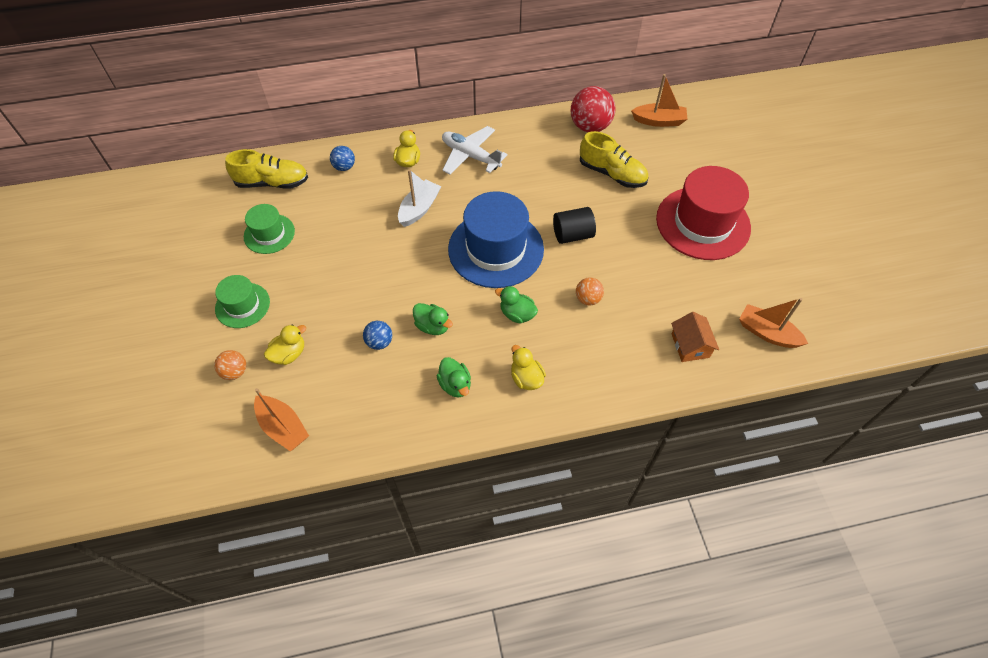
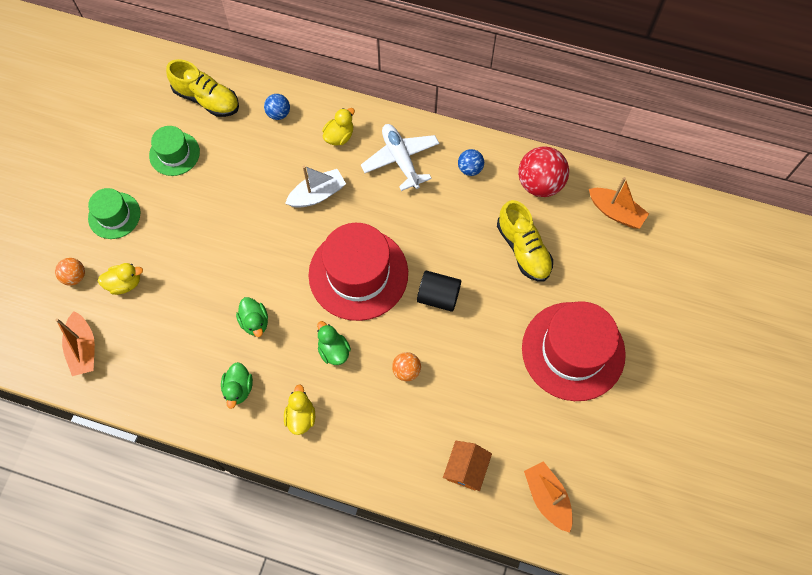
camera: 30 degrees right, 10 degrees up
(379, 342) = (202, 313): blue ball -> blue ball (470, 169)
(496, 249) = (358, 274): blue hat -> red hat

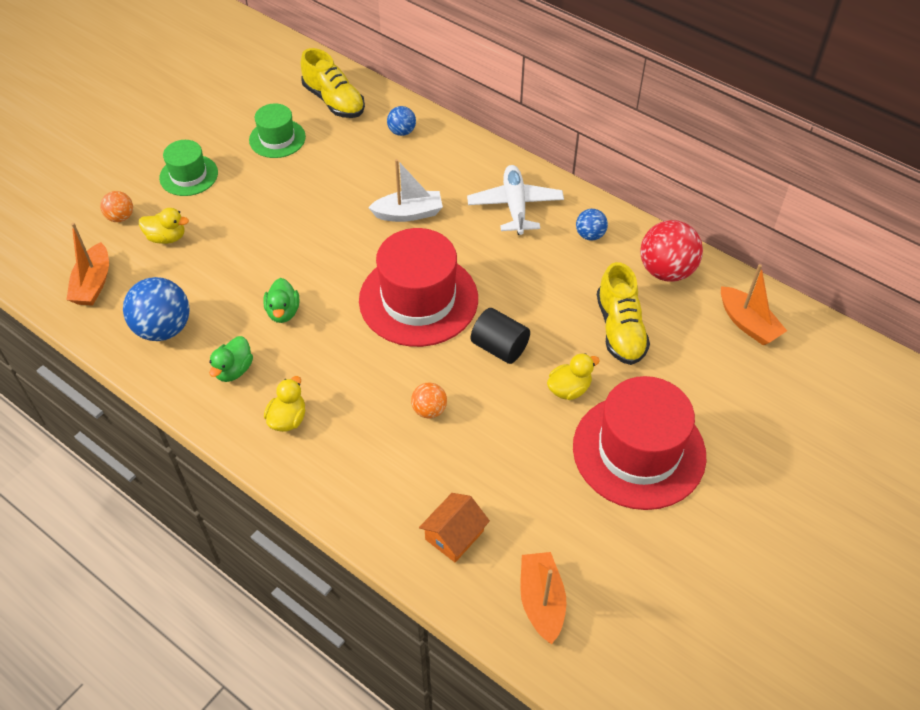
camera: 20 degrees right, 15 degrees down
(163, 370) = (163, 328): none -> blue ball
(334, 350) = (356, 365): green duck -> none
(339, 136) = (457, 168): yellow duck -> yellow duck (569, 389)

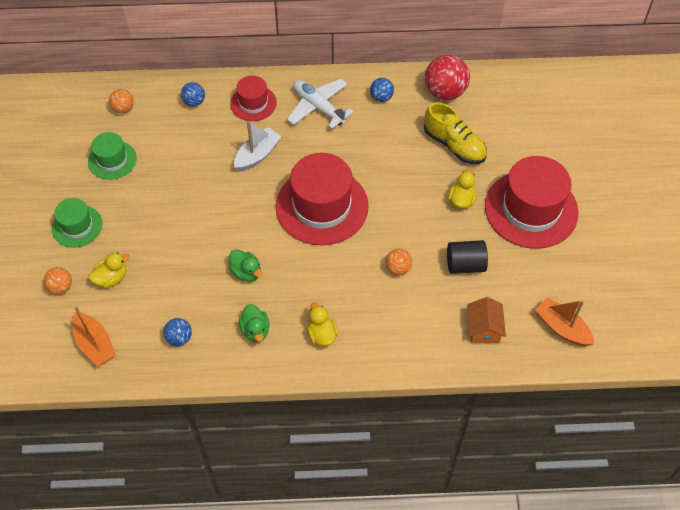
camera: 40 degrees left, 5 degrees up
(163, 328) = (179, 338): blue ball -> blue ball, size x0.54
(334, 101) = (123, 108): yellow shoe -> orange ball
(455, 165) = (253, 103): none -> red hat
(499, 347) = (399, 203): black cylinder -> black cylinder (465, 265)
(748, 323) = (517, 95): orange boat -> none

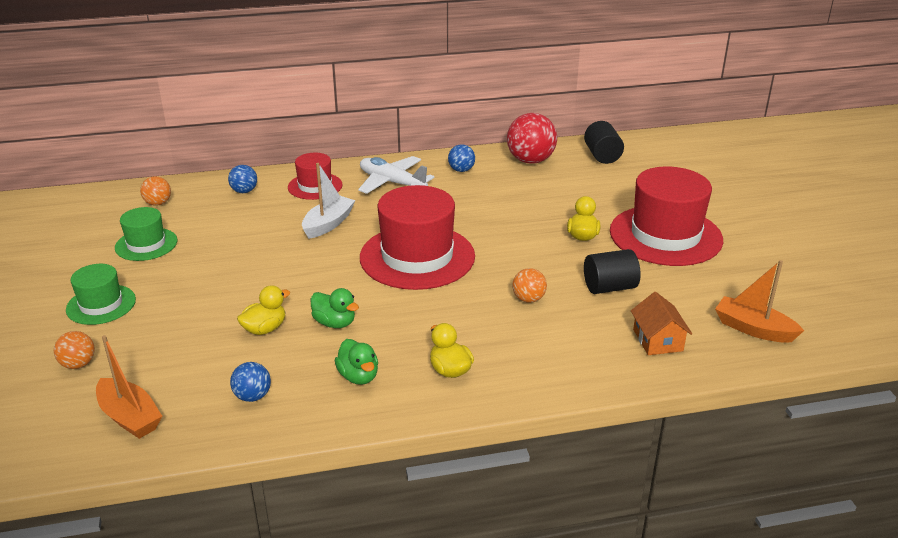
camera: 10 degrees left, 25 degrees down
(111, 278) = (150, 348): yellow duck -> yellow duck (265, 329)
(454, 145) = (556, 196): yellow shoe -> none
(511, 93) = (602, 156): none -> black cylinder

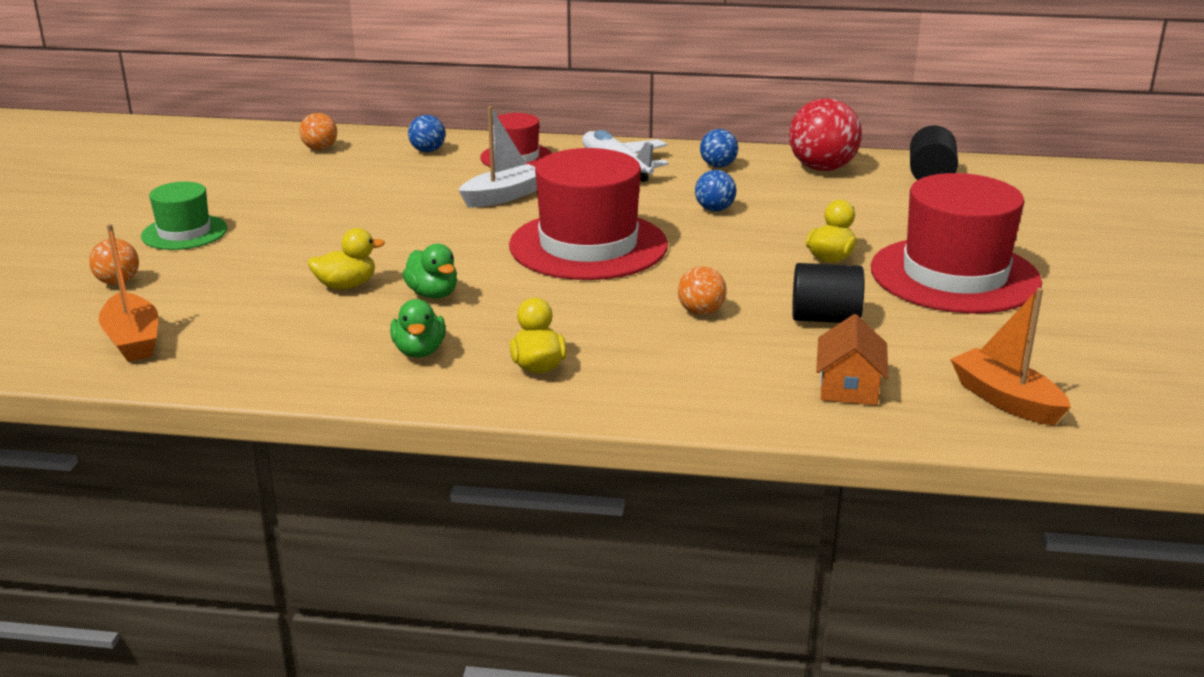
camera: 20 degrees right, 5 degrees down
(146, 244) = (277, 185): green hat -> none
(252, 396) = (281, 347): blue ball -> blue ball (714, 209)

